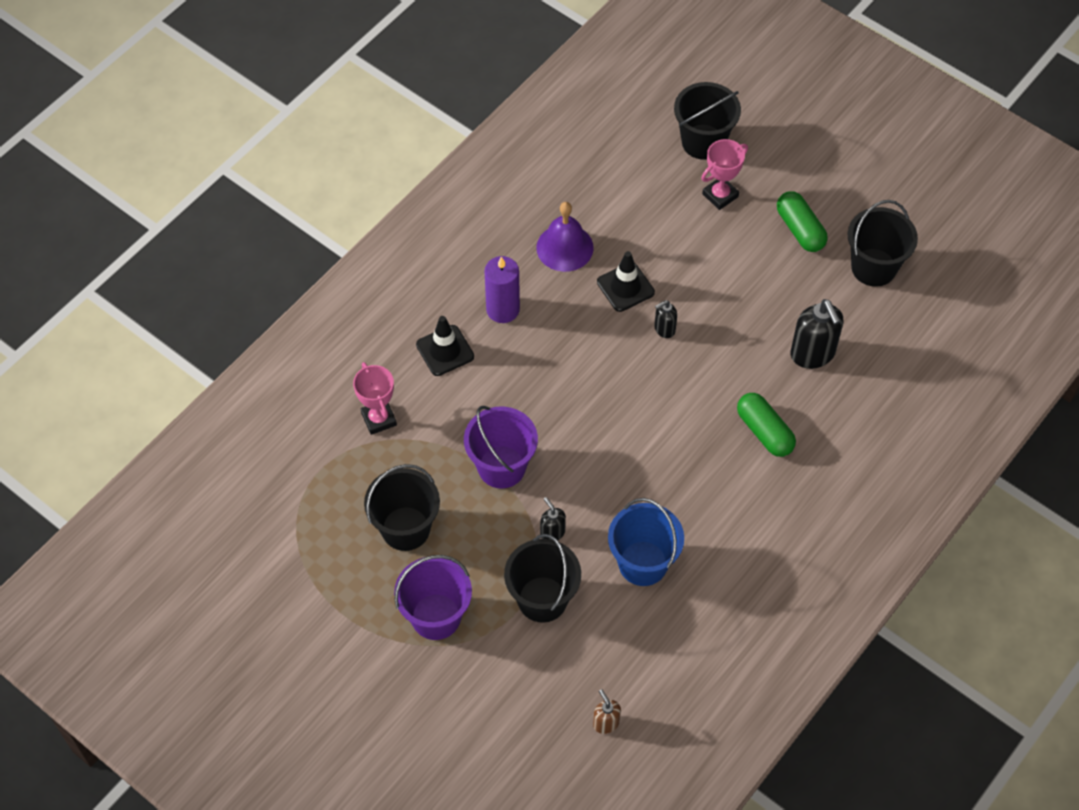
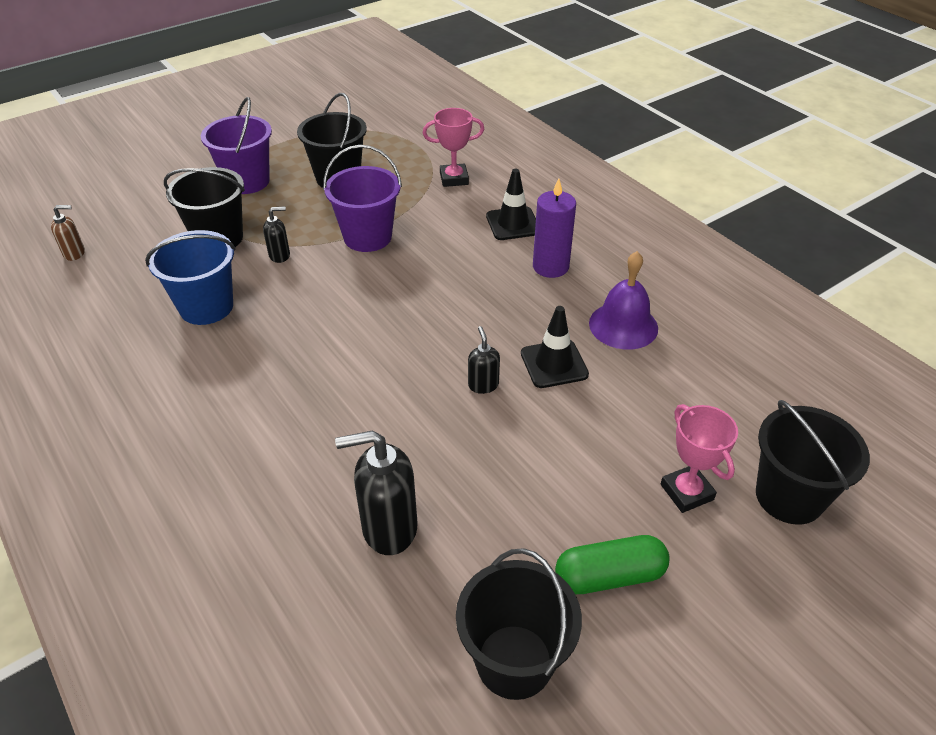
camera: 105 degrees right, 15 degrees down
(764, 431) = (299, 443): green capsule -> none

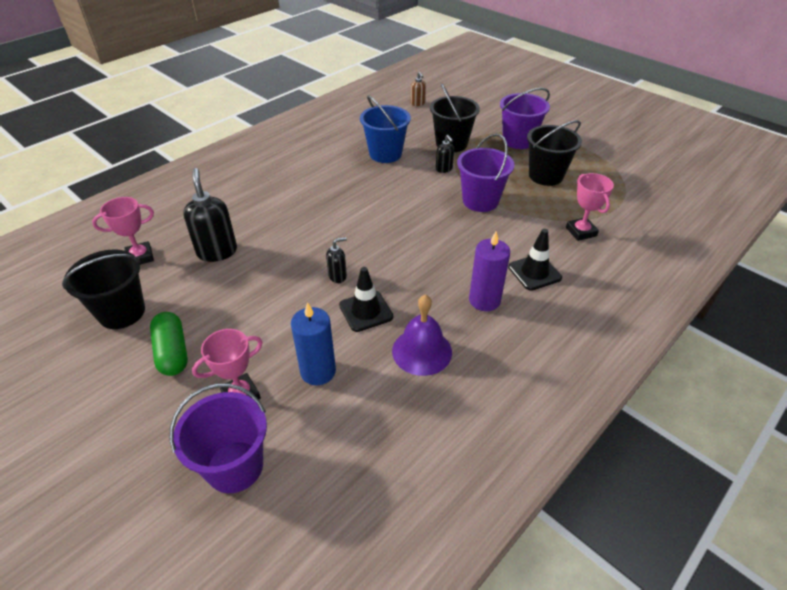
camera: 80 degrees right, 0 degrees up
(369, 650) = (140, 257): none -> pink trophy
(650, 415) = (318, 371): none -> blue candle
(789, 496) = (235, 466): black bucket -> purple bucket

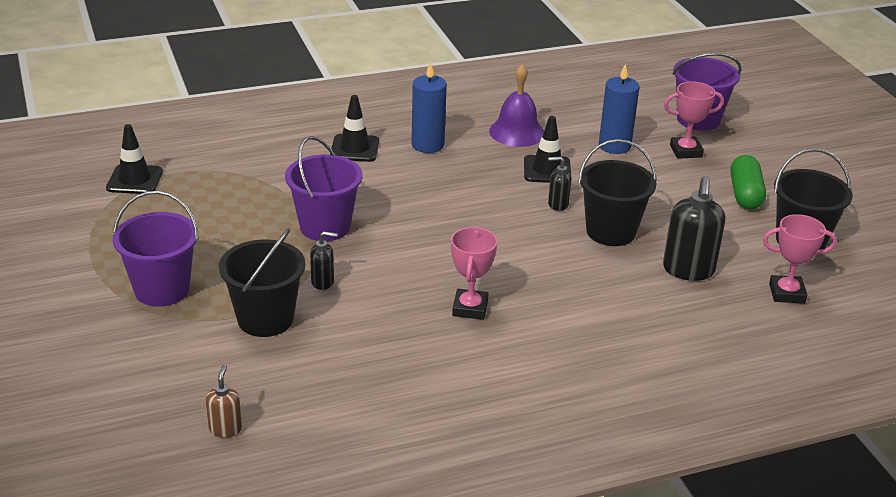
camera: 155 degrees left, 10 degrees down
(385, 154) = (383, 336): blue bucket -> none
(444, 169) = (323, 282): black soap dispenser -> black soap dispenser turned 90 degrees clockwise
(484, 300) = (427, 145): purple candle -> blue candle
(545, 176) = (203, 229): black bucket -> black bucket (611, 231)
(581, 232) = (258, 163): pink trophy -> pink trophy (470, 308)
(631, 191) = (134, 180): none -> black traffic cone

